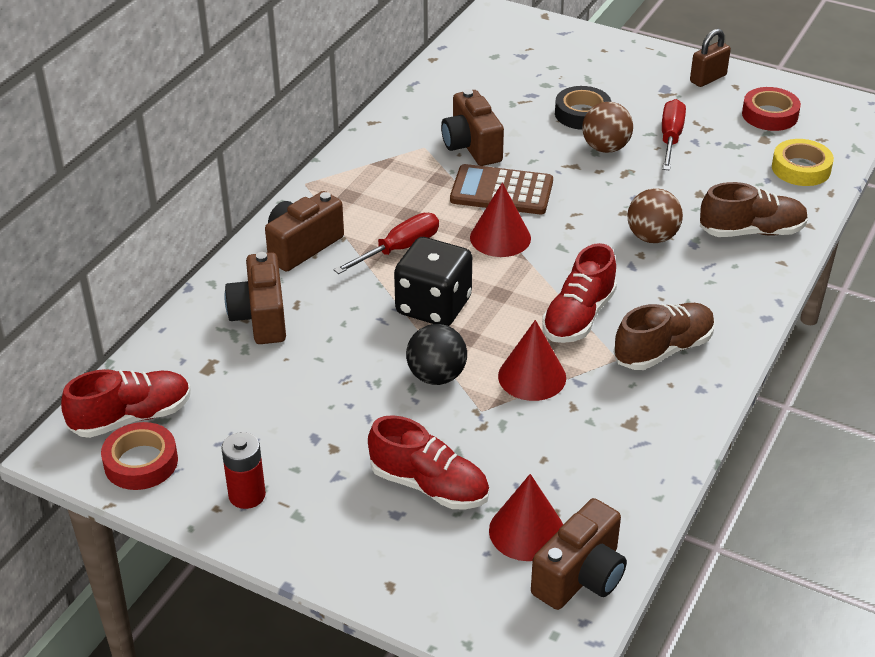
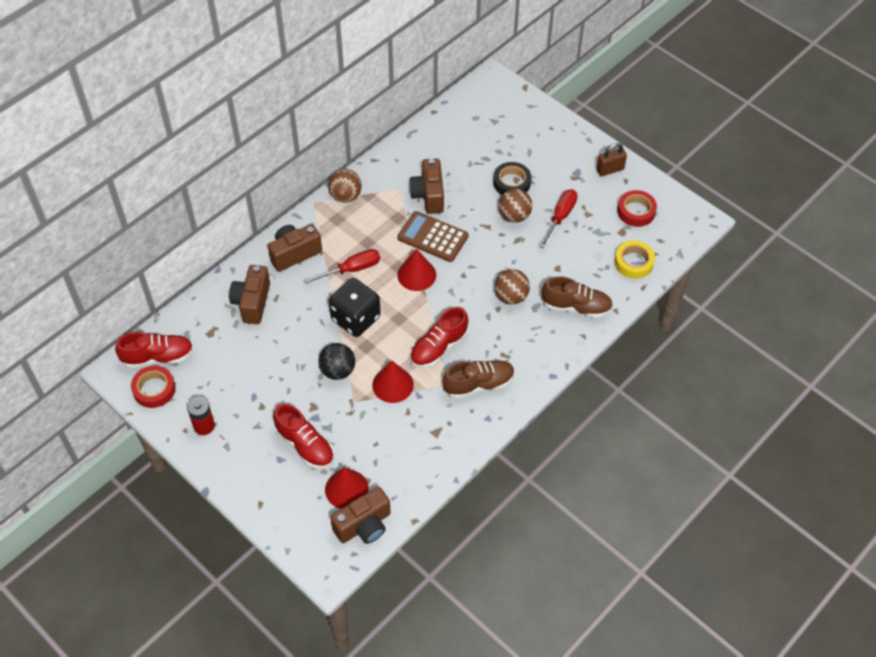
camera: 15 degrees right, 15 degrees up
(350, 168) = (345, 196): none -> brown ball

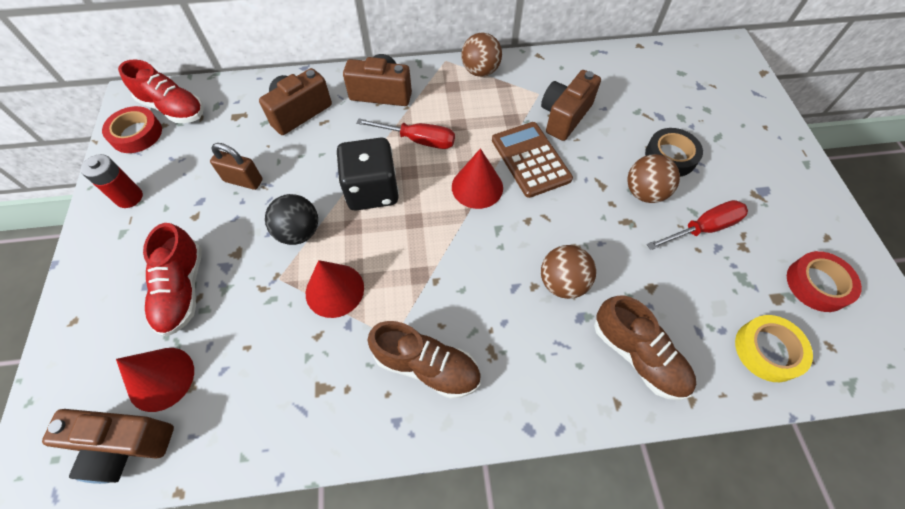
camera: 40 degrees right, 5 degrees up
(439, 347) = (424, 284): red shoe -> none
(610, 170) = (813, 212): brown padlock -> brown padlock (243, 180)

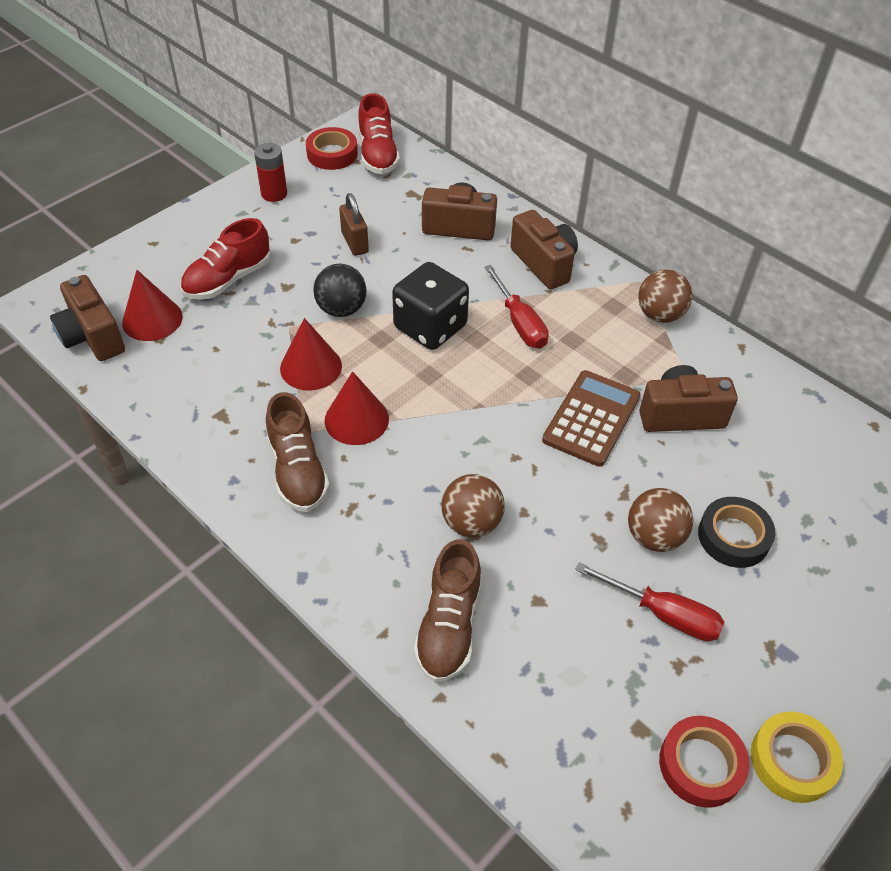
camera: 50 degrees right, 10 degrees down
(477, 187) = (513, 397): red cone -> red cone (356, 419)
(767, 350) = (561, 745): yellow tape -> yellow tape (792, 760)

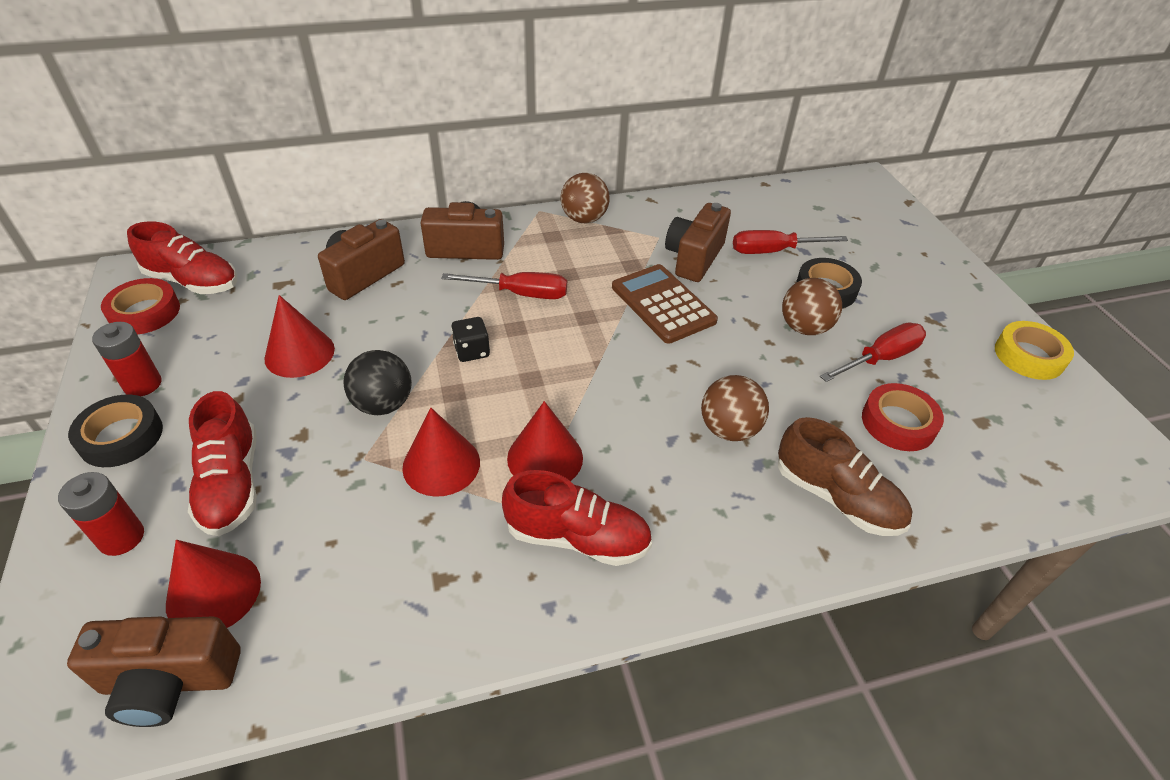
camera: 60 degrees left, 5 degrees down
(164, 260) = (121, 537): none -> red battery
(229, 213) = (121, 436): none -> black tape
(298, 470) = (577, 537): brown shoe -> red shoe
(355, 243) = (299, 353): brown padlock -> red cone
(430, 327) = (472, 351): black dice -> black dice, size x0.49
(701, 764) = (1022, 403): red tape -> red tape (898, 423)
(755, 473) = (773, 251): none -> red screwdriver

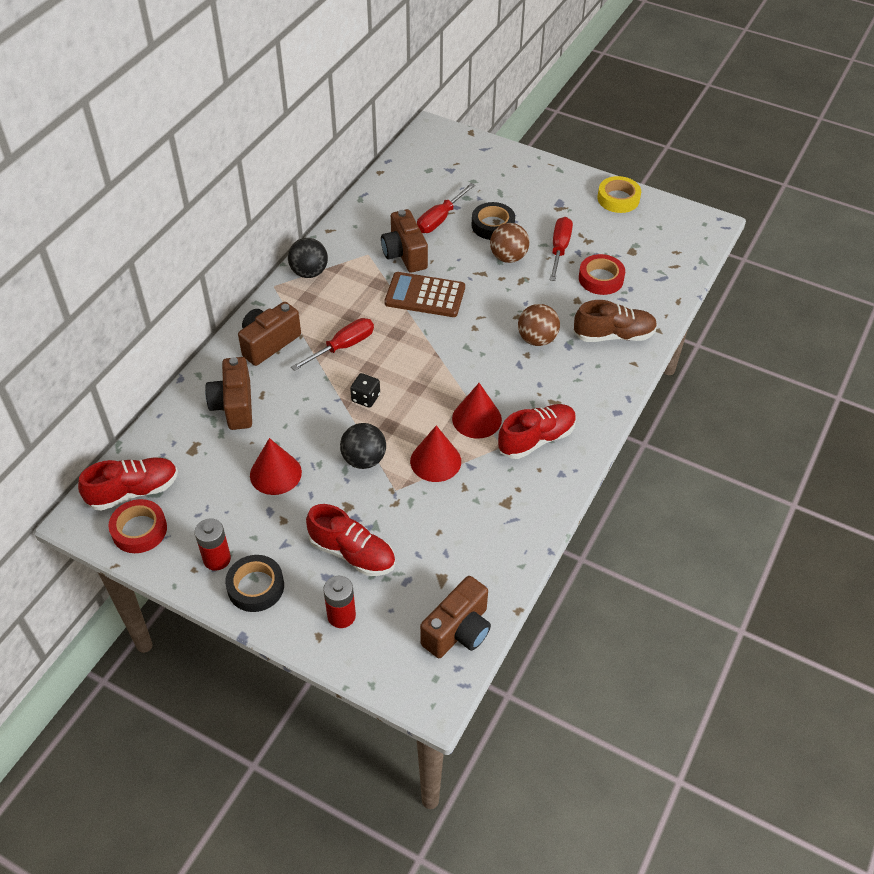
camera: 45 degrees left, 5 degrees up
(213, 593) = (421, 592): red cone -> none
(584, 219) = (309, 272): brown ball -> black ball

